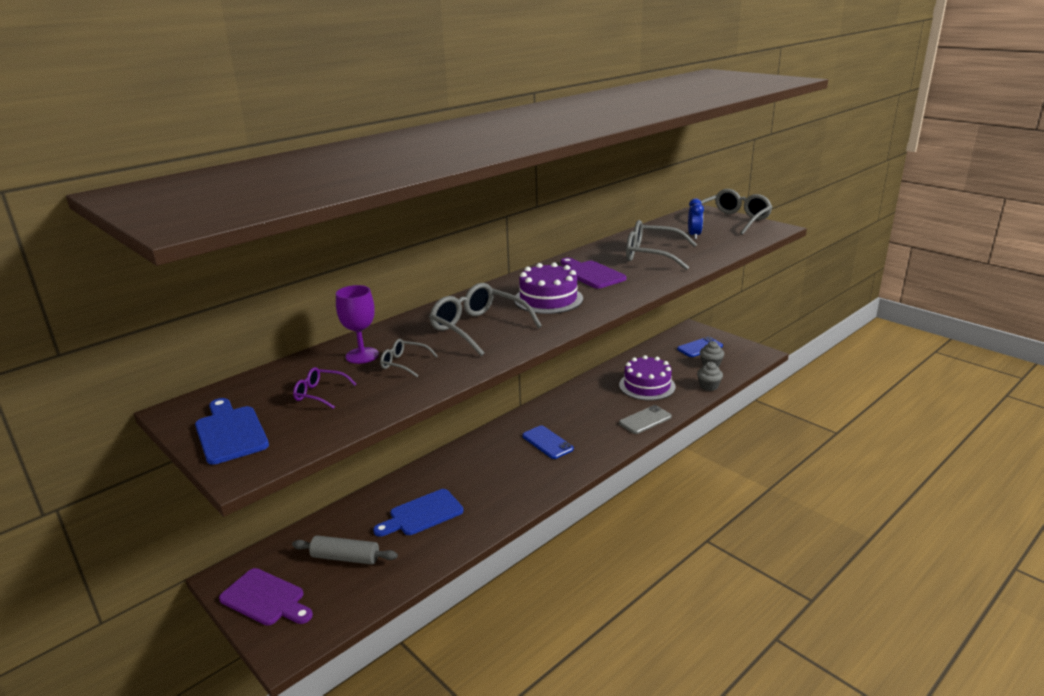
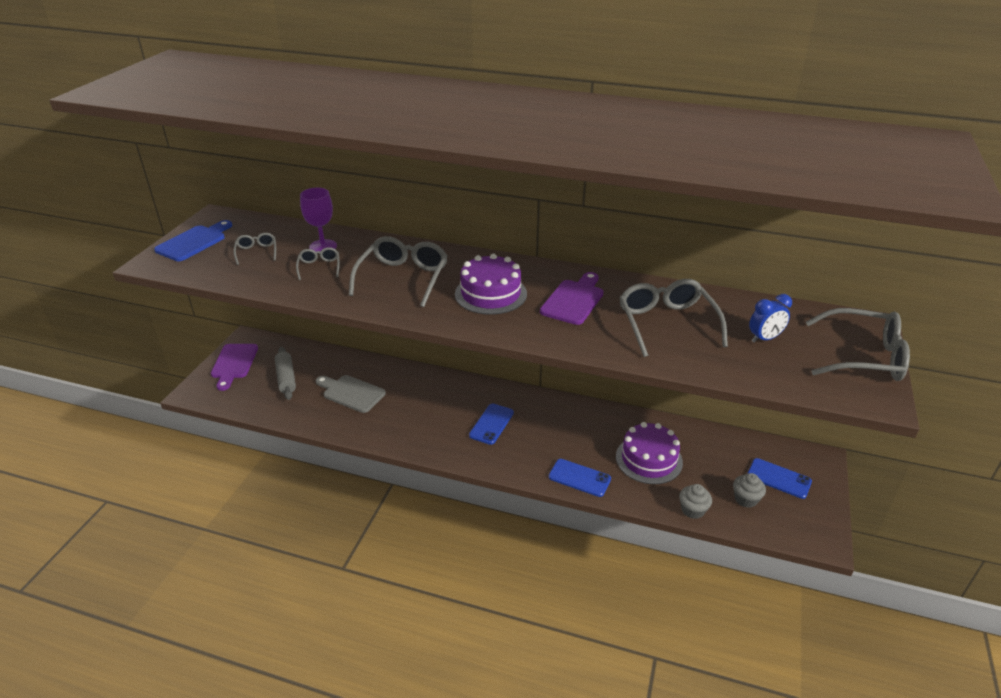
camera: 60 degrees right, 10 degrees up
(320, 394) = (256, 252): purple glasses -> grey glasses
(422, 514) = (351, 393): blue cutting board -> grey cutting board
(645, 420) = (579, 478): grey phone -> blue phone

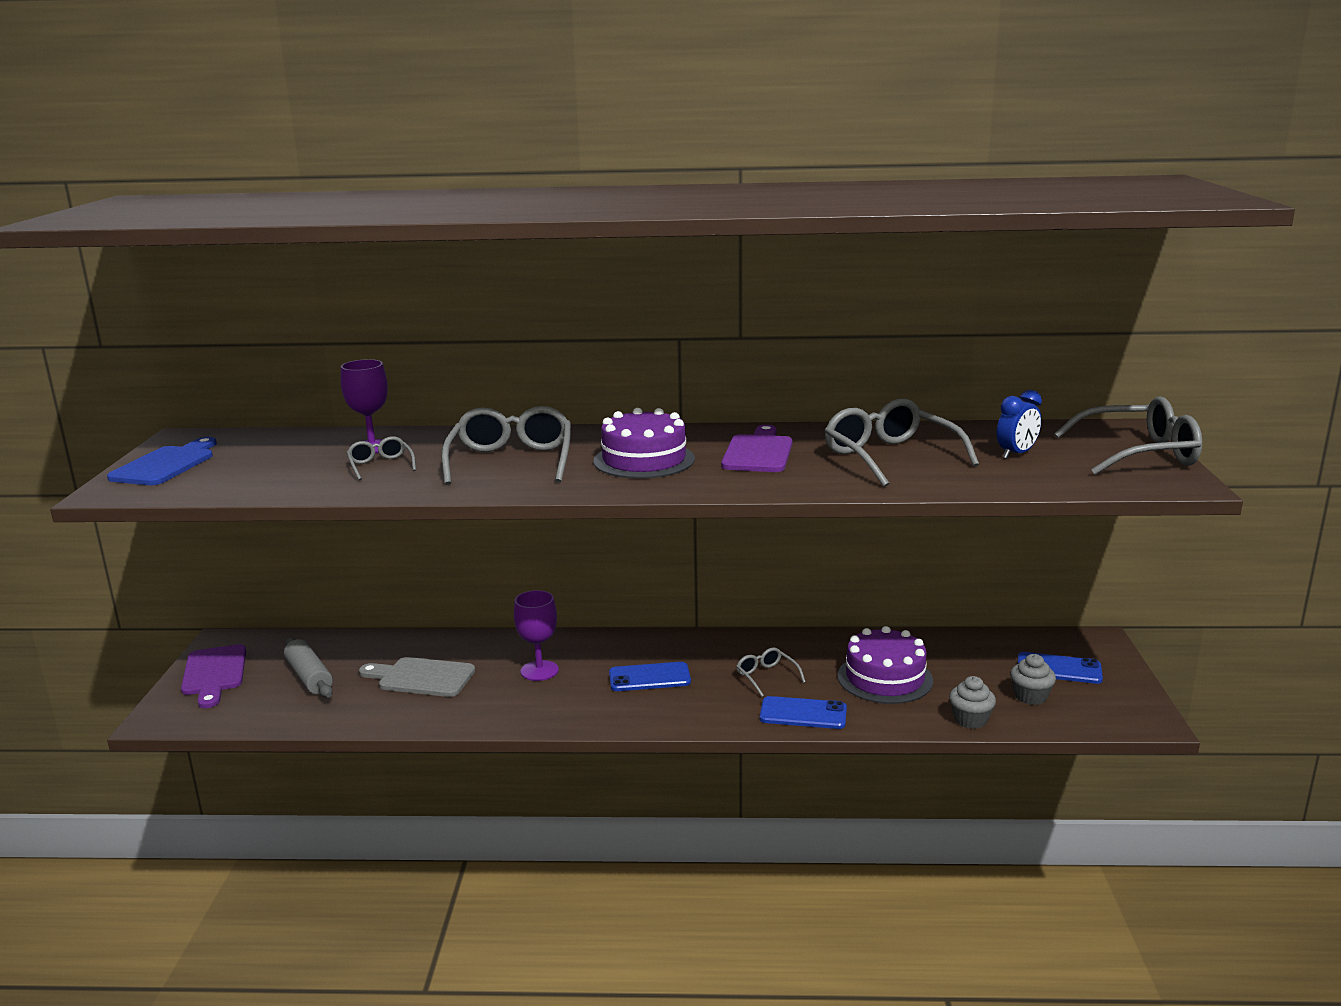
camera: 15 degrees left, 15 degrees down
(256, 252) = (274, 463): grey glasses -> grey glasses (767, 677)
(424, 403) = (539, 671): none -> purple goblet
(491, 424) = (649, 677): blue phone -> blue phone turned 75 degrees clockwise

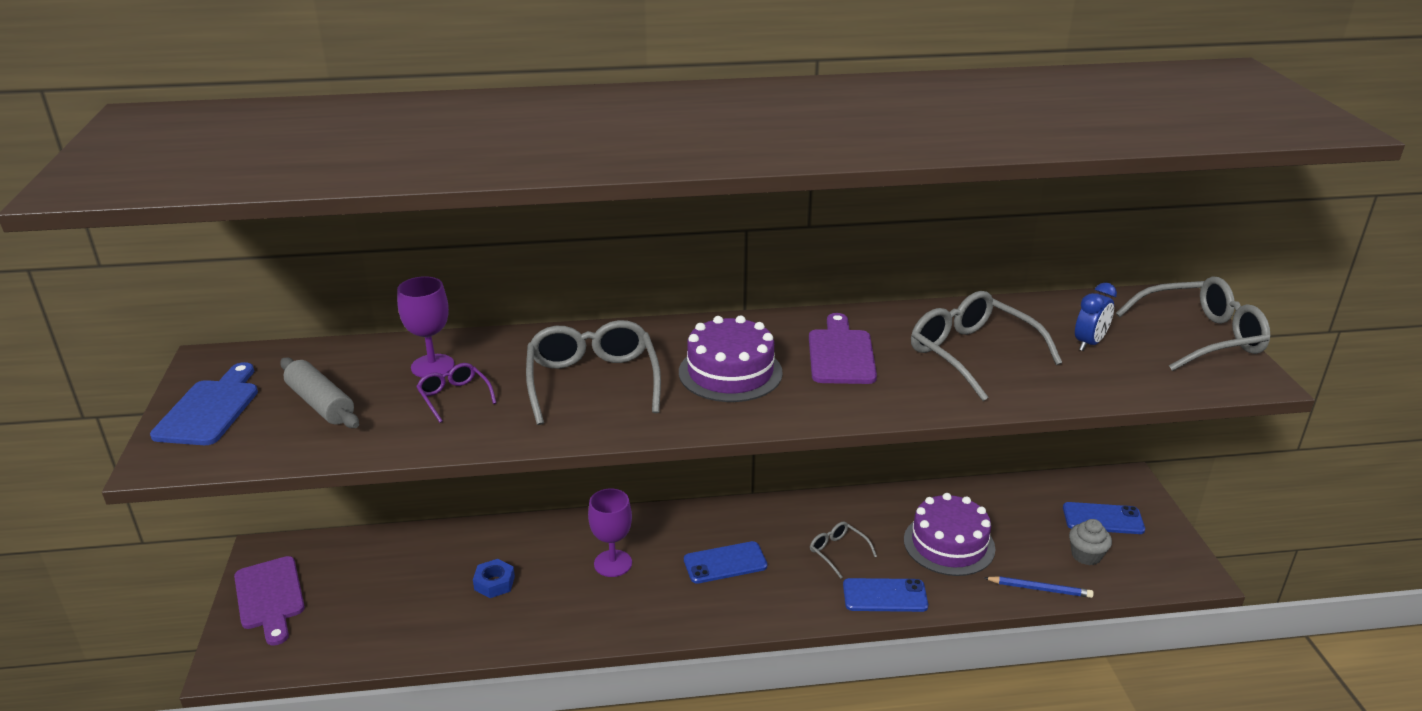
camera: 10 degrees left, 10 degrees up
(309, 677) = (375, 593): grey rolling pin -> grey rolling pin (321, 404)
(381, 466) = (454, 397): grey glasses -> purple glasses
(421, 677) = (494, 583): grey cutting board -> blue nut
(970, 720) = (1040, 589): grey cupcake -> blue pencil

